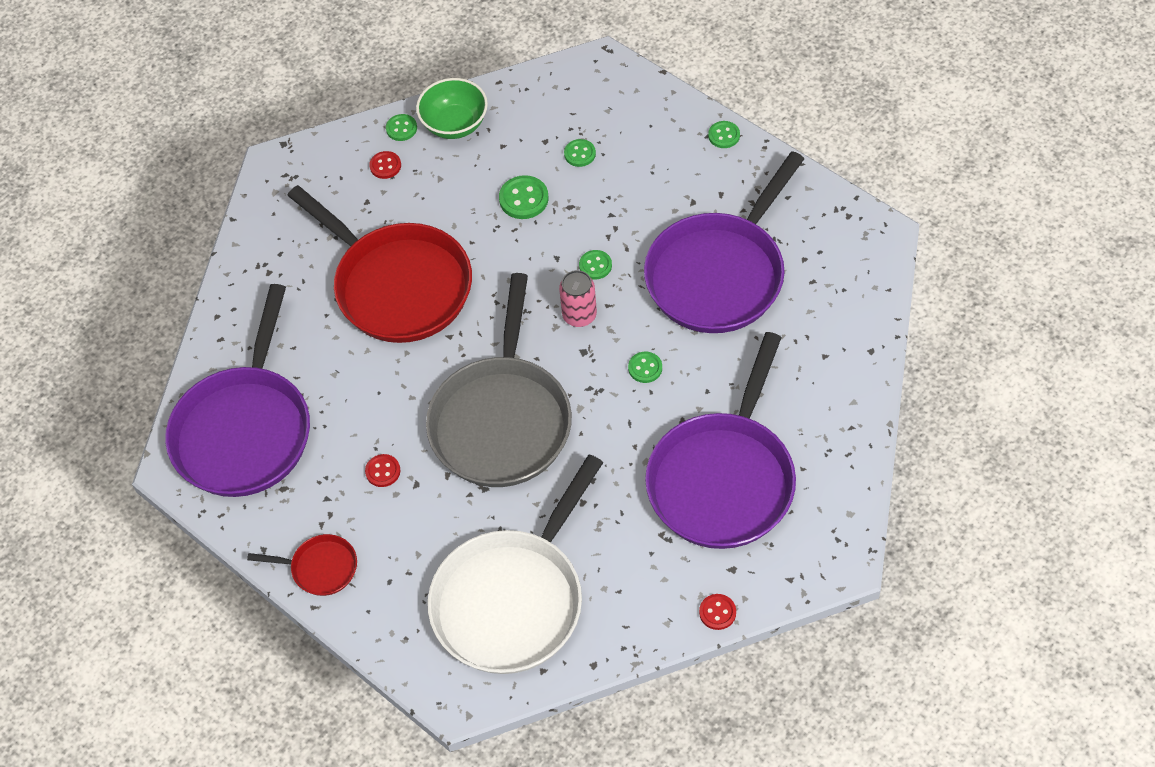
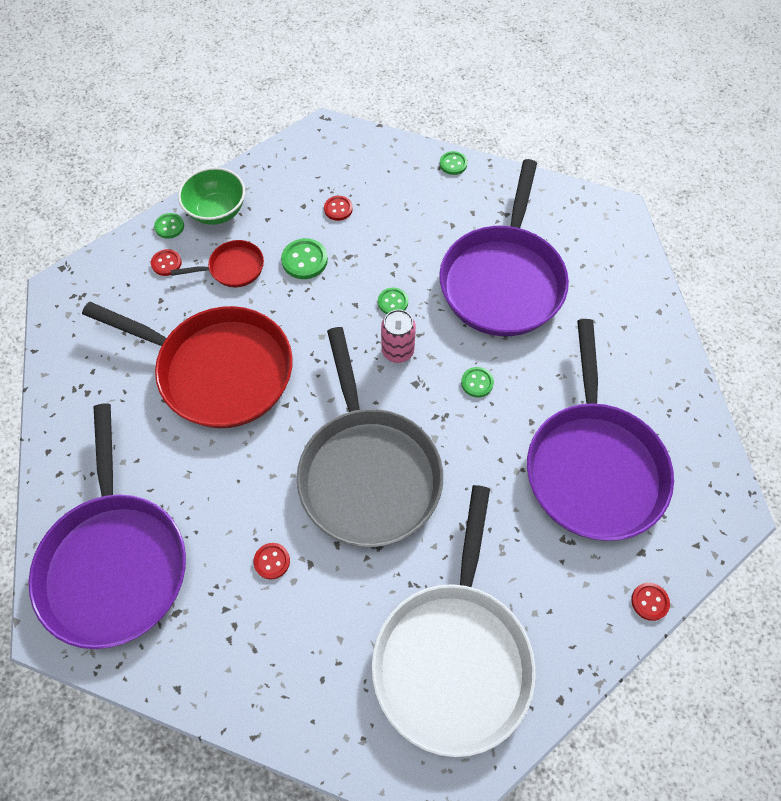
camera: 25 degrees left, 5 degrees up
(320, 568) = (245, 689): red pan -> red pan (233, 268)
(580, 154) = (338, 209): green button -> red button

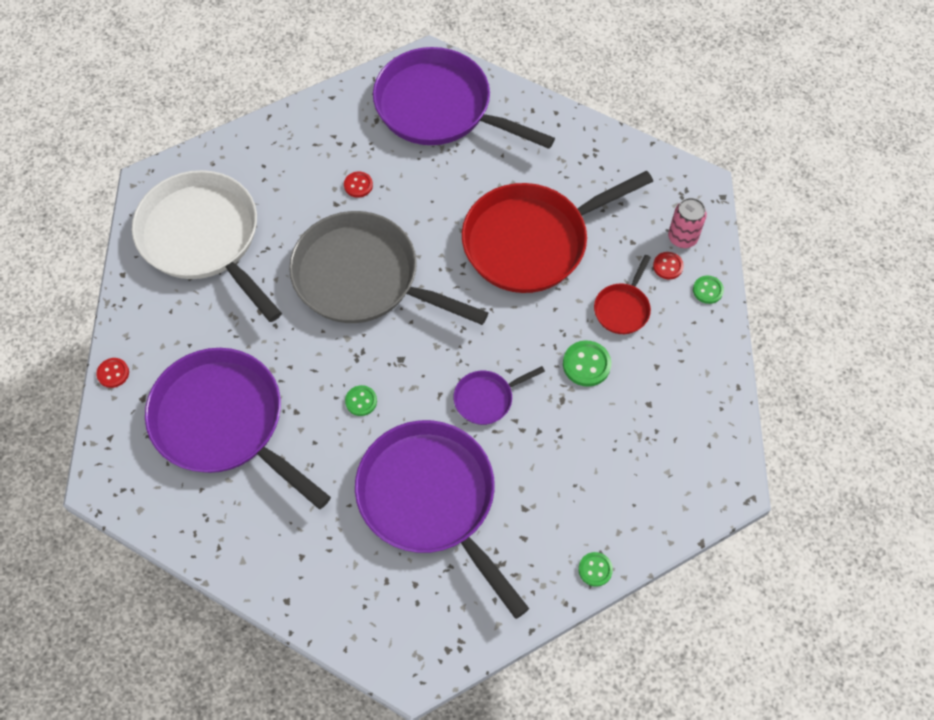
camera: 130 degrees right, 0 degrees up
(217, 211) = (697, 334): green bowl -> none
(338, 209) = (621, 429): red button -> none
(393, 302) = (486, 398): green button -> purple pan
(397, 351) = (439, 368): pink can -> pink can (682, 237)

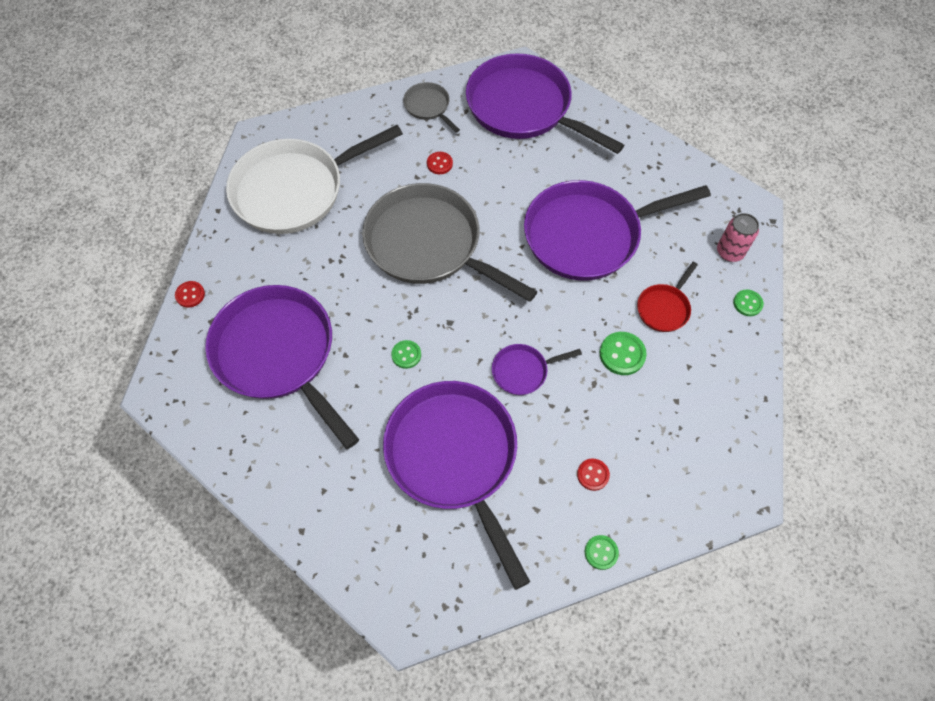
camera: 10 degrees right, 0 degrees up
(204, 238) = (295, 190): white pan -> white pan turned 90 degrees counterclockwise
(334, 121) = (428, 107): none -> grey pan
(532, 241) = (588, 235): red pan -> purple pan
(668, 266) = (712, 276): red button -> red button (593, 475)

